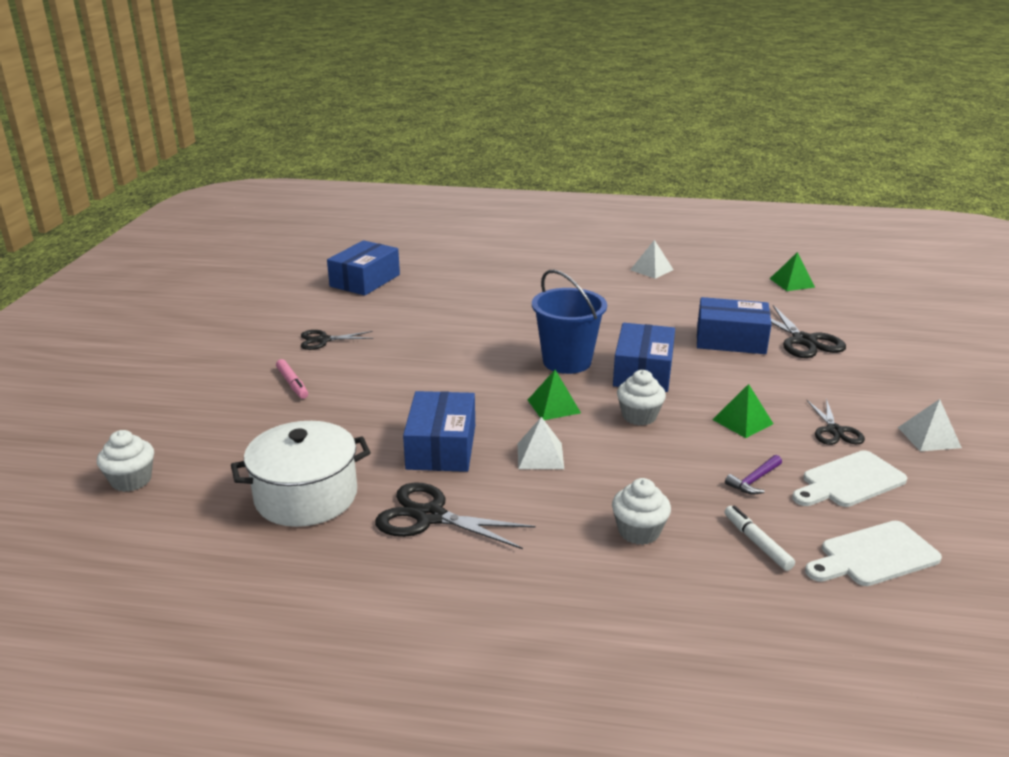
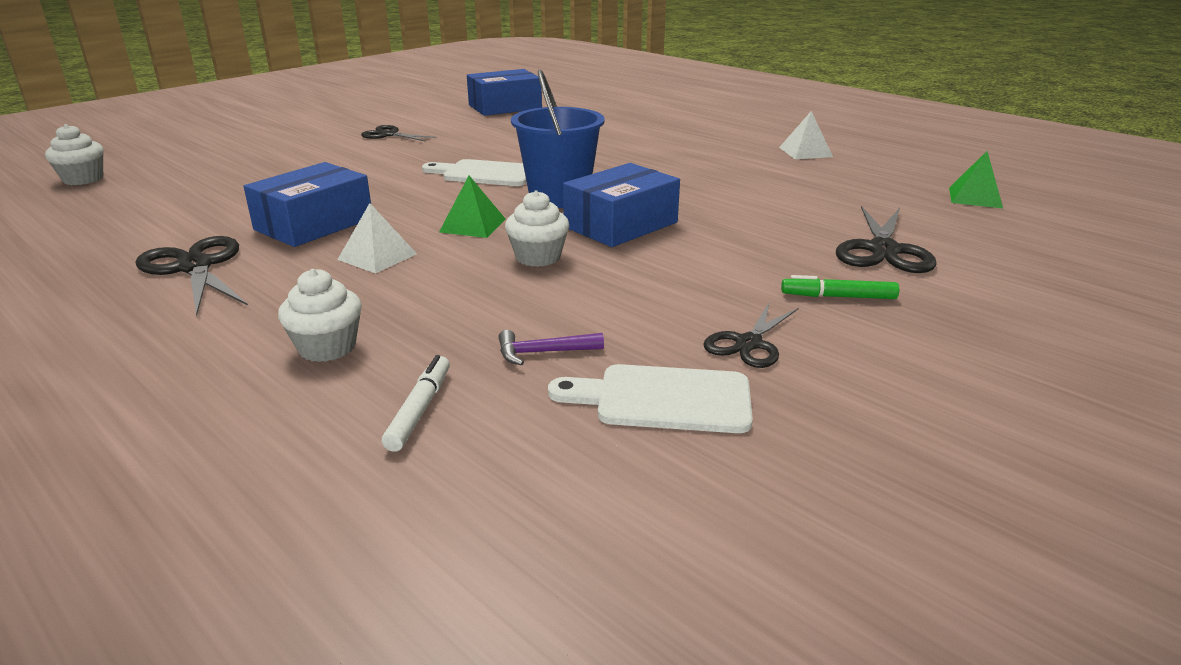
camera: 35 degrees right, 0 degrees up
(292, 384) = (306, 154): pink marker -> none
(306, 496) = (151, 223): white pot -> none
(730, 340) = (783, 226): blue box -> none
(743, 421) = (645, 297): green pyramid -> none
(828, 382) = (838, 296): none -> green marker
(874, 556) = (531, 489): white cutting board -> white cutting board (484, 174)
(929, 437) = (884, 398): white pyramid -> none

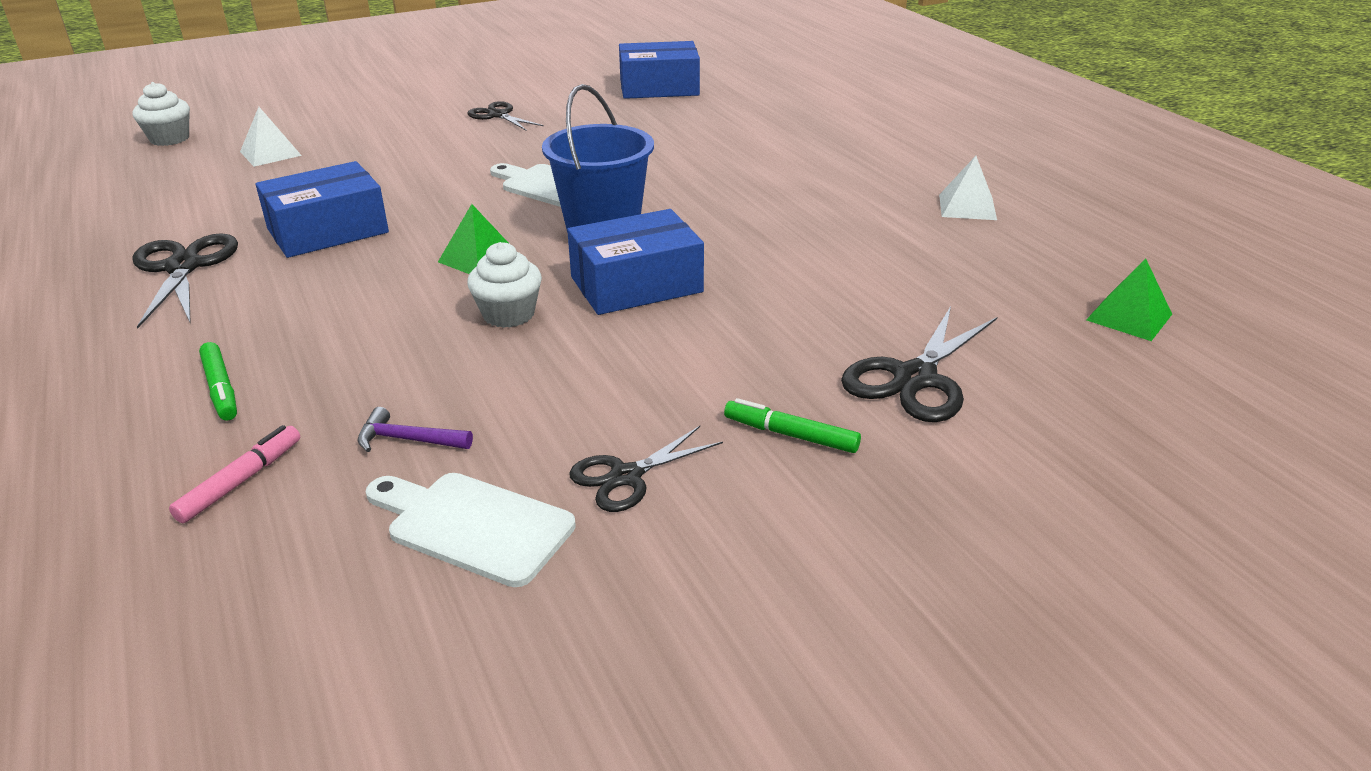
camera: 20 degrees right, 5 degrees up
(327, 347) = (220, 389): white cupcake -> green marker
(377, 256) = (353, 284): white pyramid -> white pyramid (270, 153)
(420, 410) = (241, 481): white marker -> pink marker

